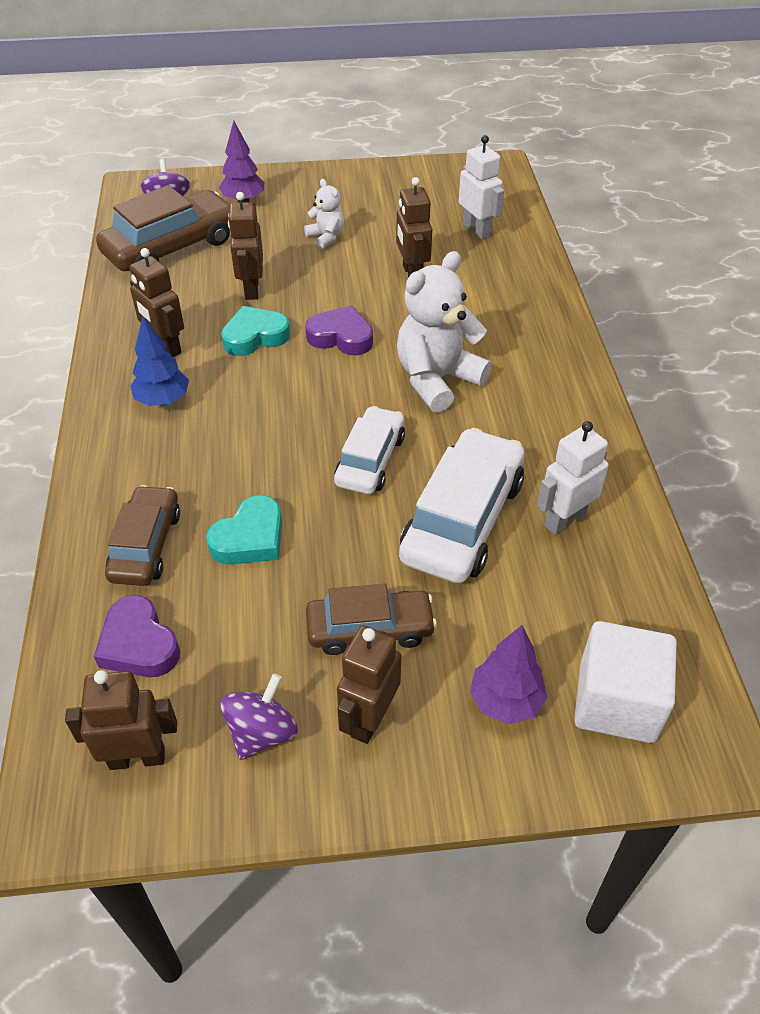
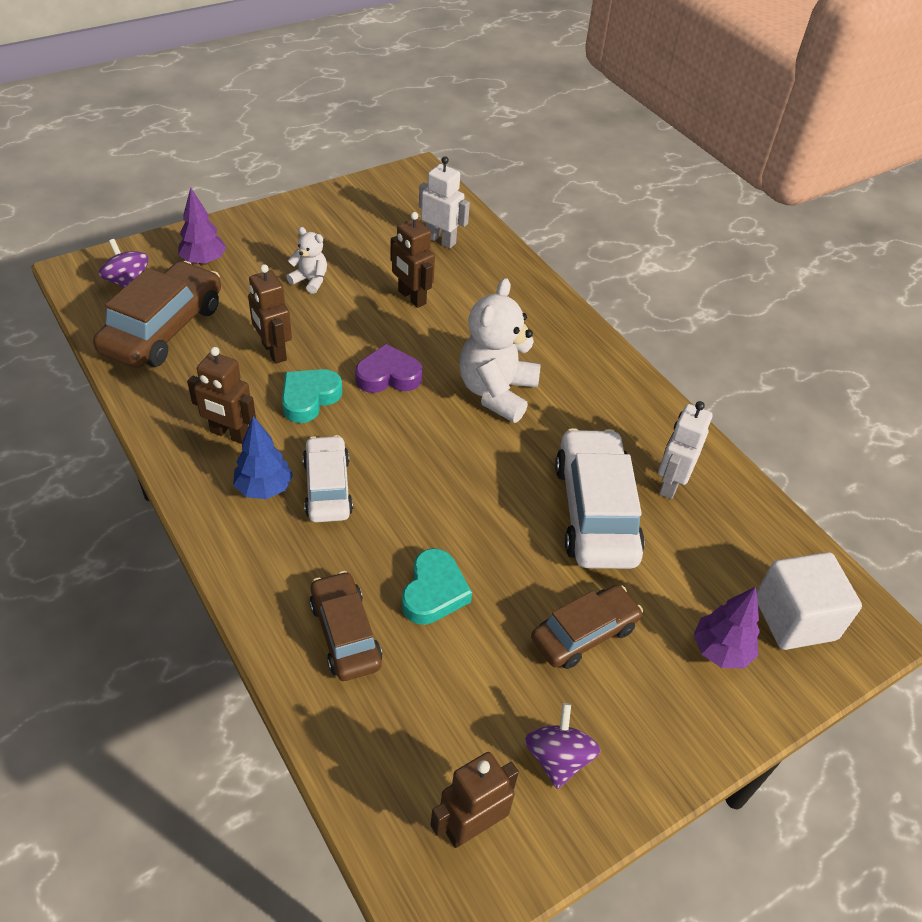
camera: 30 degrees left, 0 degrees up
(139, 644) = (402, 727): purple heart -> none
(369, 719) = (632, 709): brown robot -> none
(370, 460) = (488, 484): white car -> white car (327, 487)

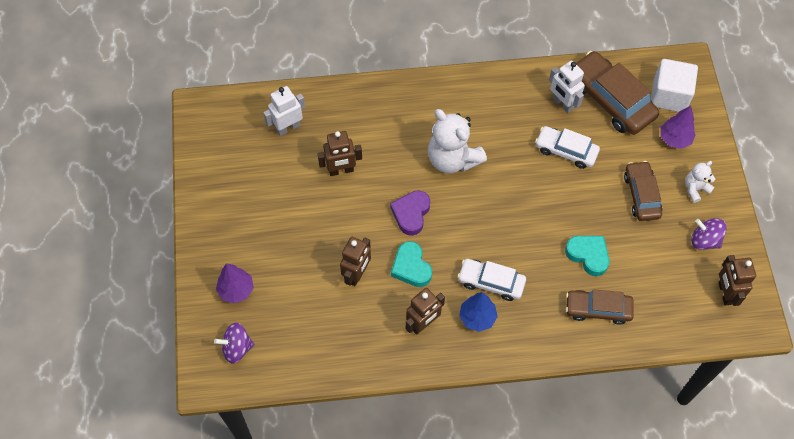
camera: 60 degrees left, 15 degrees up
(163, 328) = (301, 337): brown car -> brown car (610, 100)
(273, 351) = (357, 274): brown robot -> brown robot turned 60 degrees counterclockwise
(310, 280) = (293, 227): white teddy bear -> white teddy bear (695, 189)
(595, 511) = (566, 151): white car -> white car, size x0.63

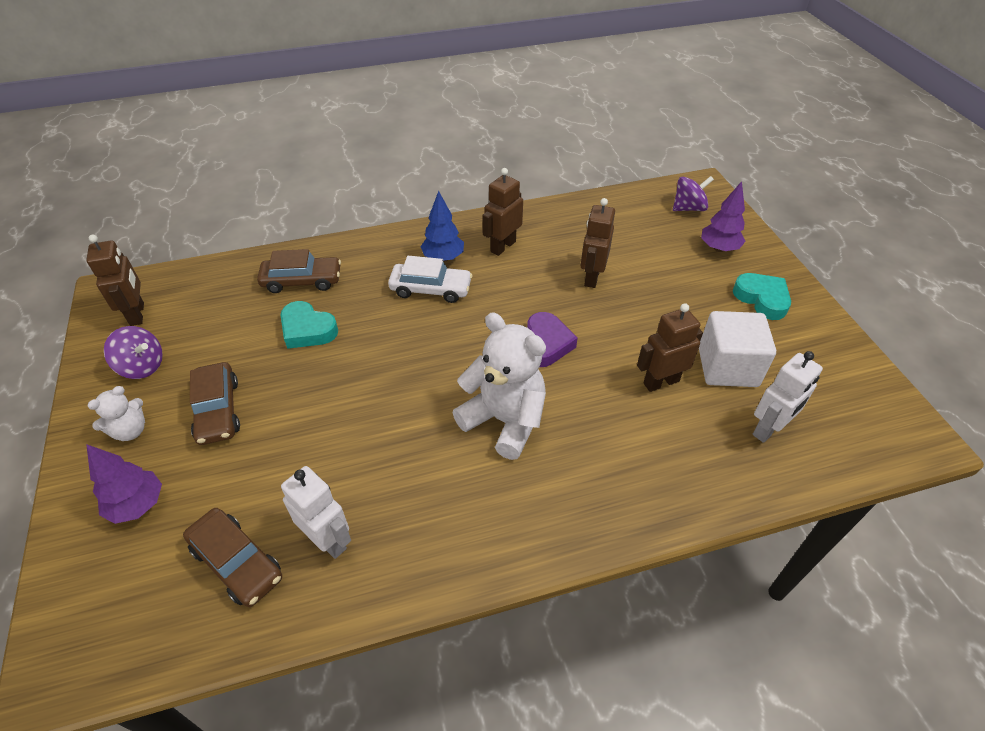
camera: 170 degrees right, 15 degrees down
(411, 267) = (530, 291): turquoise heart -> turquoise heart (762, 299)
(566, 151) = (327, 458): white car -> none
(610, 100) = (237, 562): brown car -> brown car, size x0.63
(669, 95) = (120, 590): white cube -> white cube (727, 367)

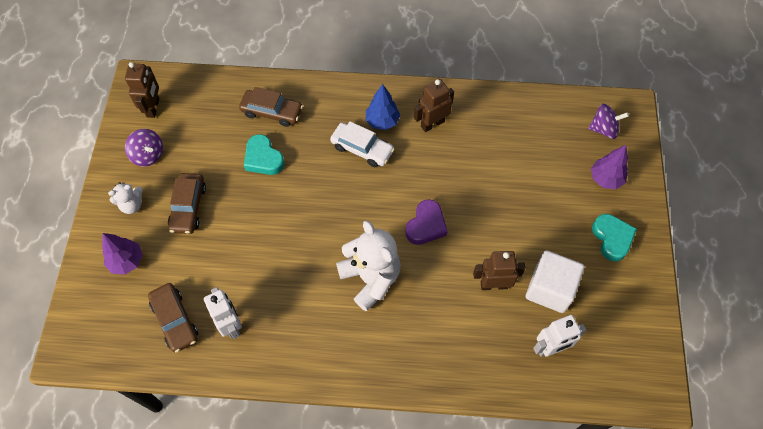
camera: 20 degrees right, 15 degrees up
(591, 277) = (488, 175): brown robot -> none

